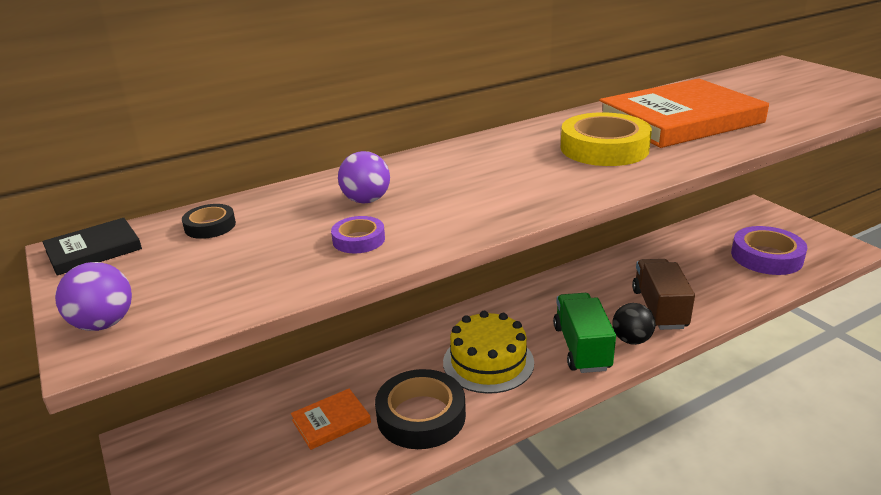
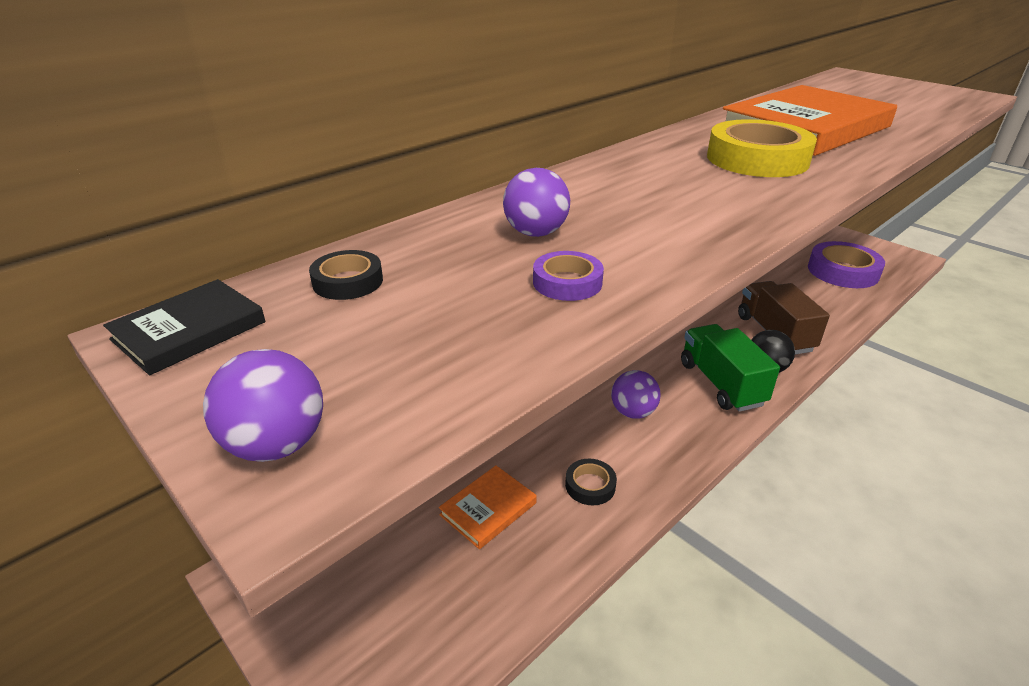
camera: 15 degrees left, 5 degrees up
(421, 416) = (590, 485): black tape -> black tape, size x0.48
(488, 362) = (633, 412): yellow cake -> purple ball

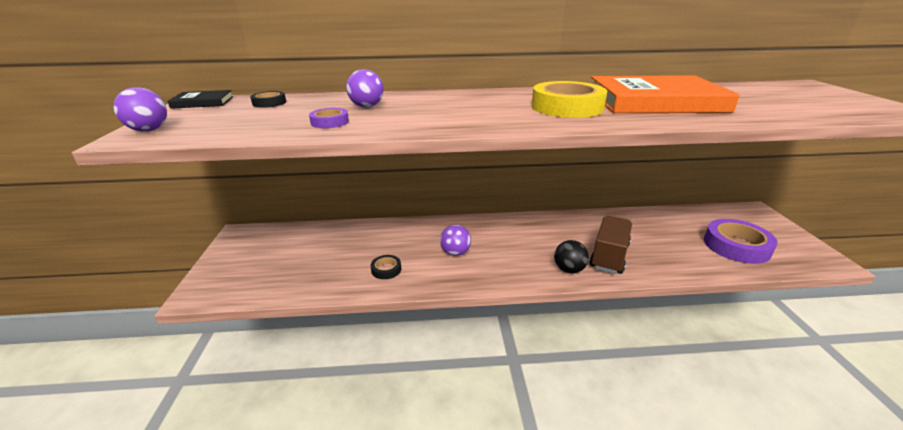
camera: 40 degrees right, 5 degrees down
(488, 509) = (335, 255): orange book -> none
(721, 384) = (527, 263): green truck -> none

